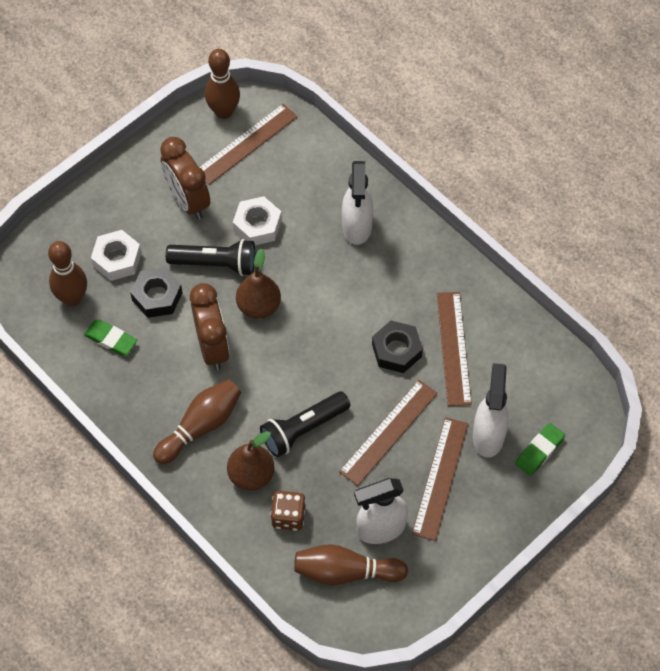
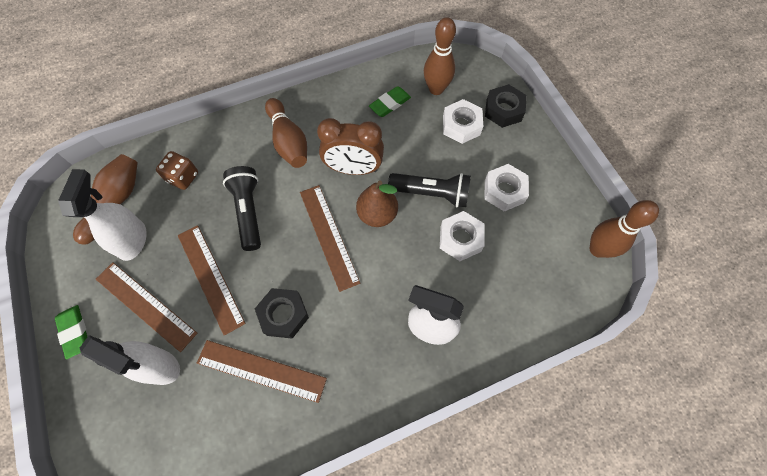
camera: 110 degrees right, 5 degrees up
(157, 296) = (416, 143): black nut -> black nut (503, 110)
(187, 200) = (504, 191): brown clock -> white nut
(215, 264) = (431, 194): black flashlight -> black flashlight turned 105 degrees counterclockwise
(246, 144) = (555, 257): brown ruler -> brown ruler (329, 236)
(251, 475) = (230, 163): brown pear -> none
(539, 451) = (117, 410): green eraser -> green eraser (75, 332)

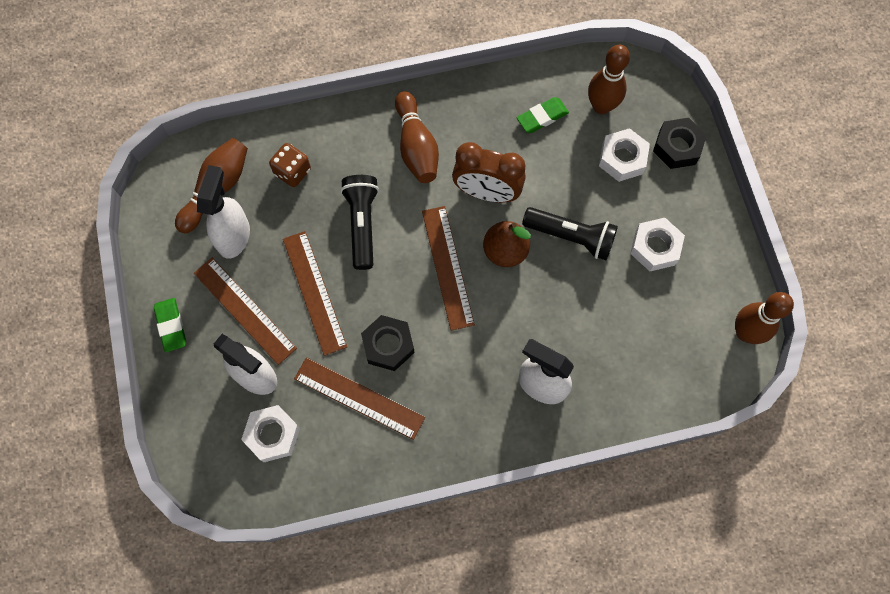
camera: 10 degrees right, 5 degrees up
(460, 239) = (593, 295): white nut -> white nut (272, 435)

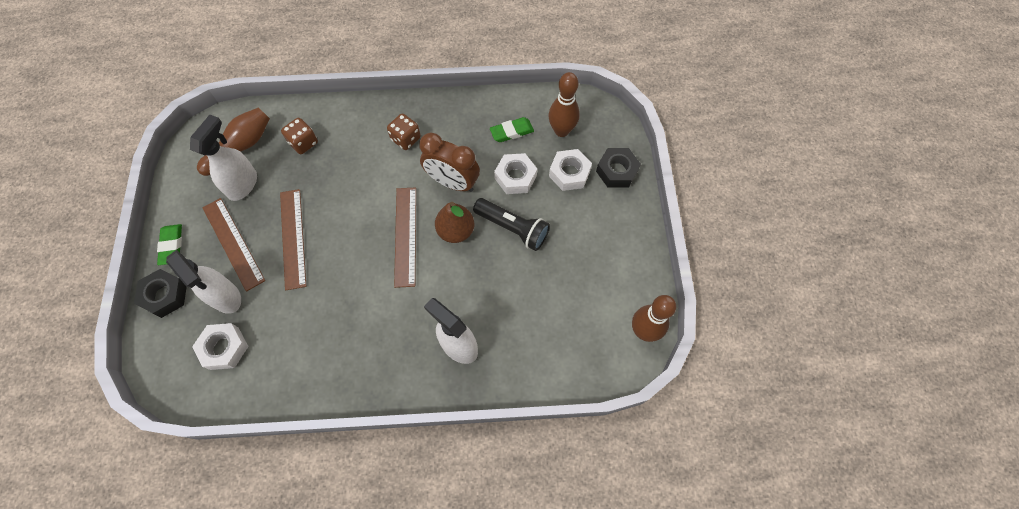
camera: 10 degrees right, 5 degrees down
(359, 398) = (304, 330): brown ruler -> none
(362, 224) = (346, 191): black flashlight -> none
(388, 345) = (340, 290): black nut -> black nut (165, 295)
(416, 146) = (406, 139): brown bowling pin -> brown dice
(655, 247) = (581, 248): white nut -> white nut (515, 177)

